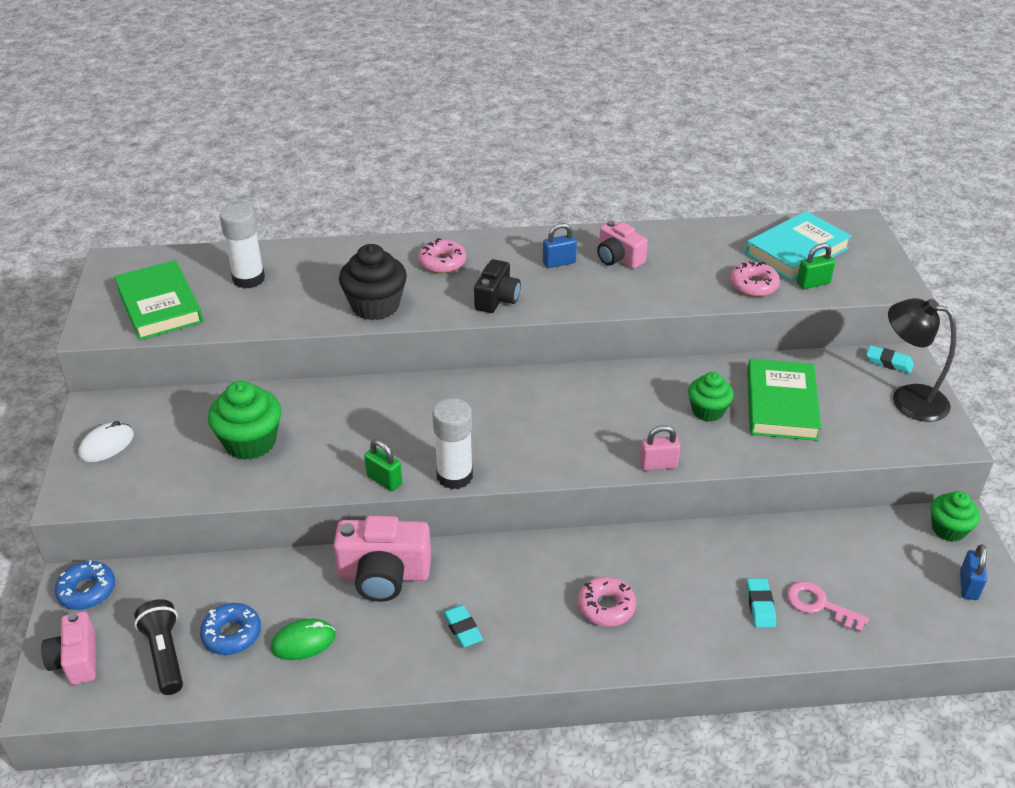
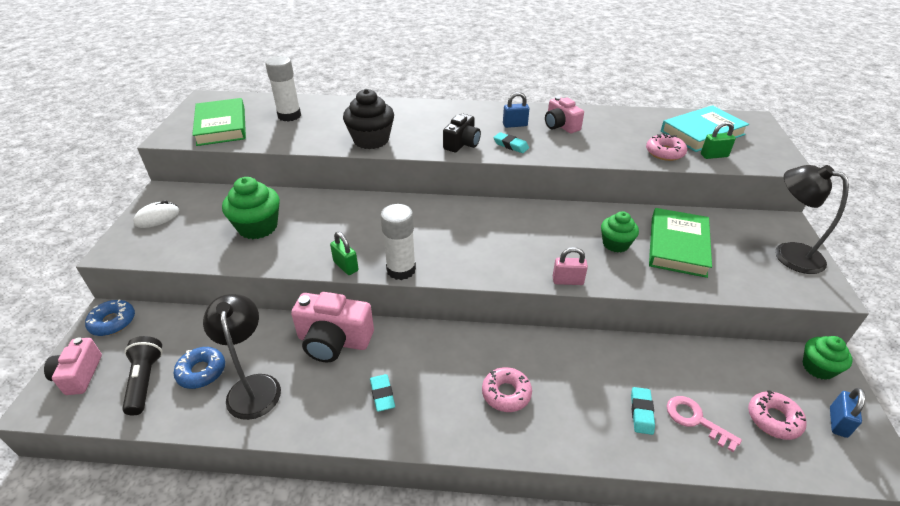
camera: 10 degrees right, 0 degrees up
(303, 642) = (253, 386): green mouse -> black lamp
(442, 262) = (429, 117): pink donut -> pink donut (773, 419)
(889, 362) = (771, 224): turquoise eraser -> turquoise eraser (510, 145)

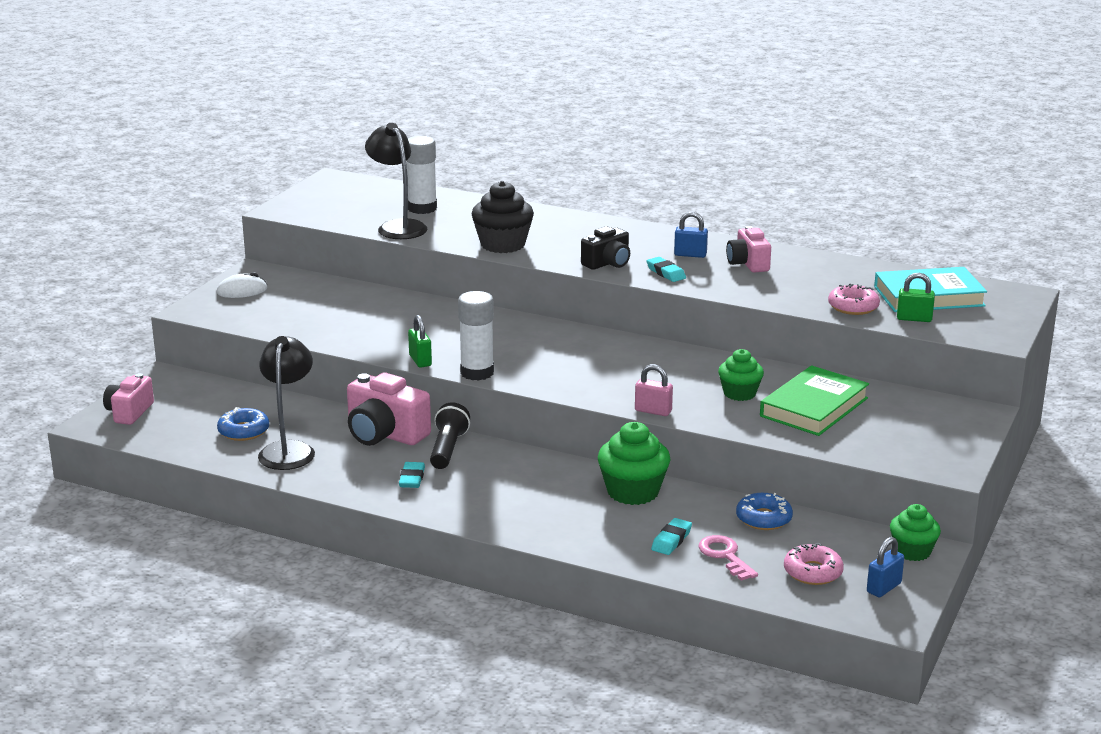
camera: 20 degrees right, 15 degrees down
(113, 322) = (169, 381): blue donut -> blue donut (763, 518)
(145, 381) = (189, 427): black flashlight -> black flashlight (448, 449)
(221, 126) = (340, 208): green book -> none
(258, 227) = (344, 315): green cupcake -> green cupcake (633, 492)
(506, 393) = (539, 502): pink donut -> none
(788, 254) = (946, 435): black lamp -> black lamp (398, 227)

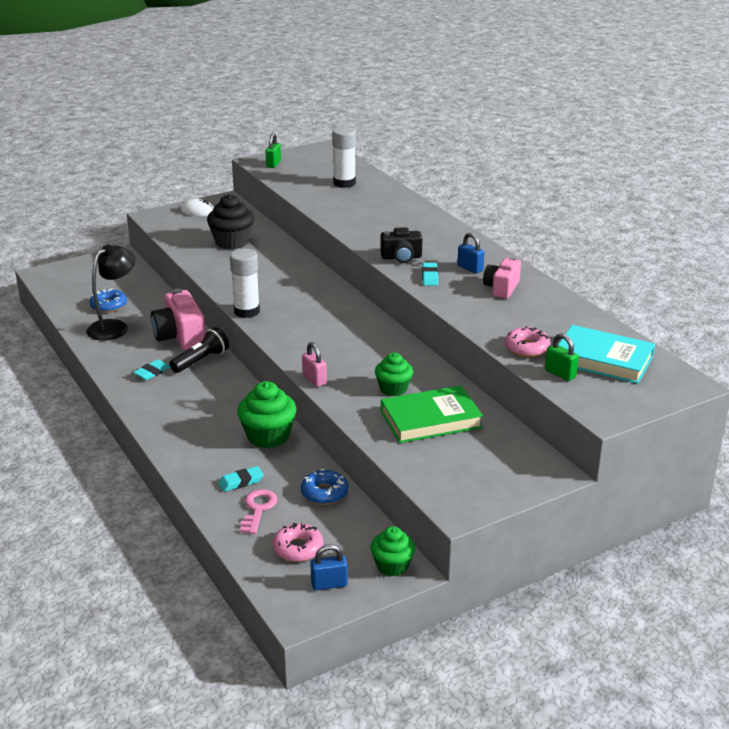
camera: 35 degrees right, 5 degrees up
(129, 412) = (69, 272): pink camera -> none
(398, 227) = (308, 192): black lamp -> none
(420, 360) = (226, 291): green padlock -> green padlock (273, 164)
(503, 245) = (354, 223): black cupcake -> black cupcake (232, 242)

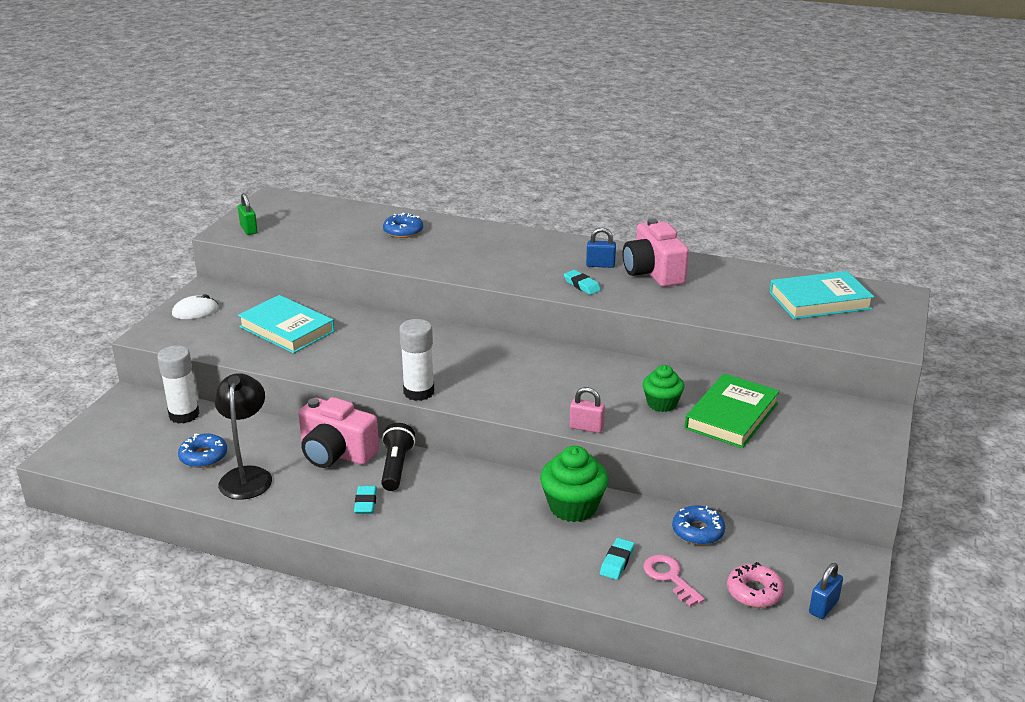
camera: 40 degrees left, 0 degrees up
(232, 242) = (287, 329): black cupcake -> turquoise book
(344, 183) = (355, 225): white glue stick -> white glue stick (184, 415)
(369, 197) = (403, 231): none -> blue donut
(392, 566) = (840, 562): green cupcake -> none
(401, 257) = (528, 277): black camera -> none
(501, 288) = (653, 272): pink camera -> pink camera, size x1.56
(527, 348) = (756, 315): pink donut -> none
(560, 374) = (812, 325): green padlock -> none

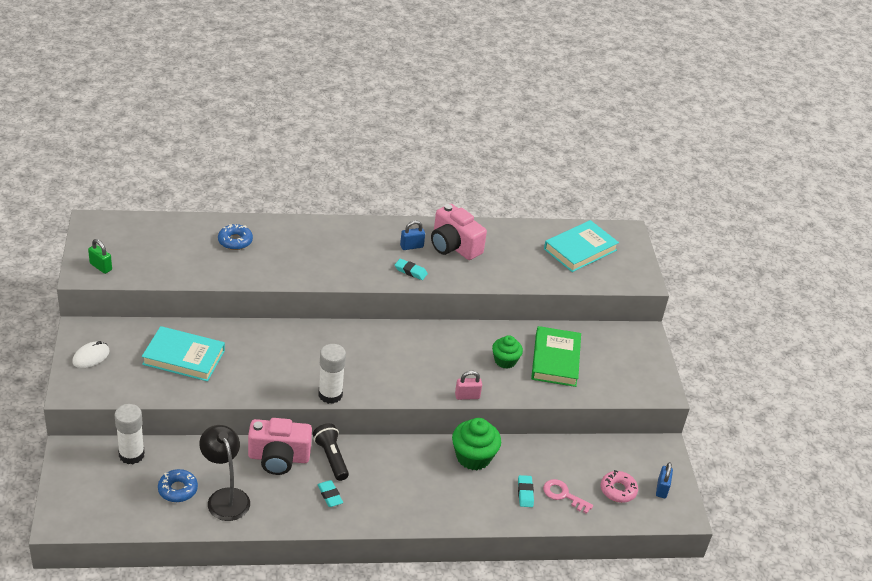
camera: 30 degrees left, 10 degrees up
(698, 531) = (562, 453): blue donut -> none

